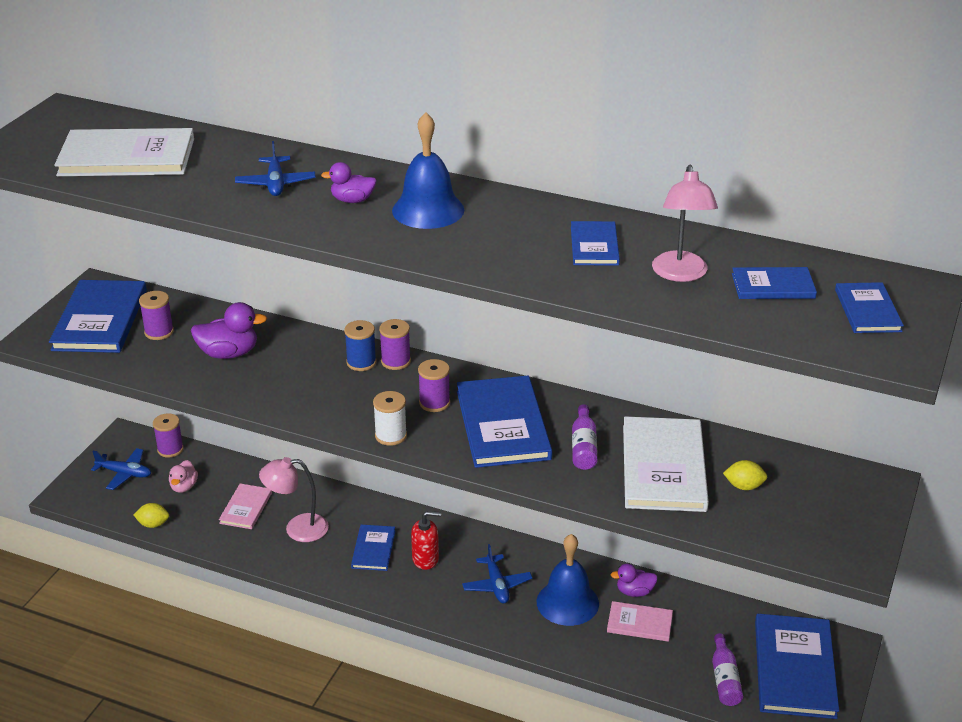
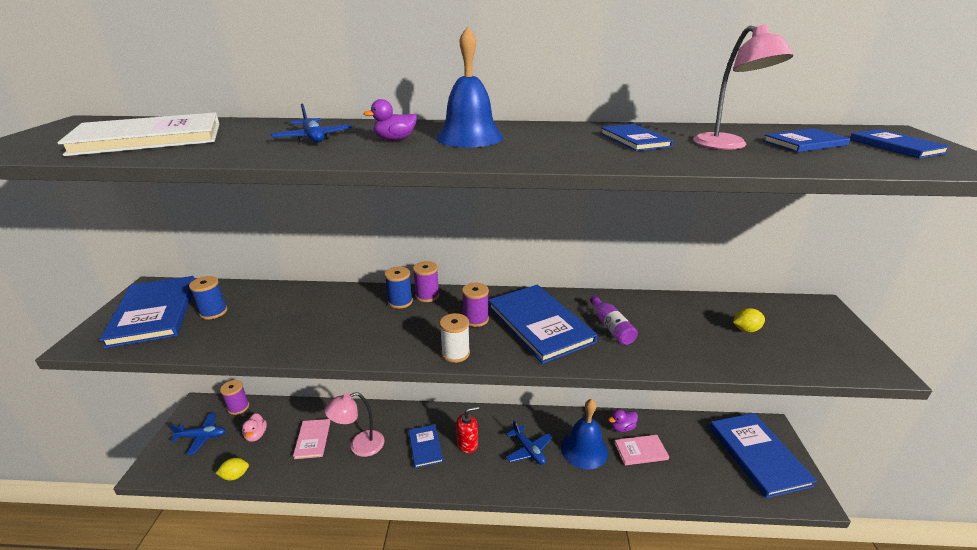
camera: 20 degrees left, 5 degrees down
(159, 332) = (213, 312): purple spool -> blue spool
(229, 353) = (283, 317): purple duck -> none
(663, 467) = (679, 329): white book -> none
(724, 679) = (724, 478): purple bottle -> none

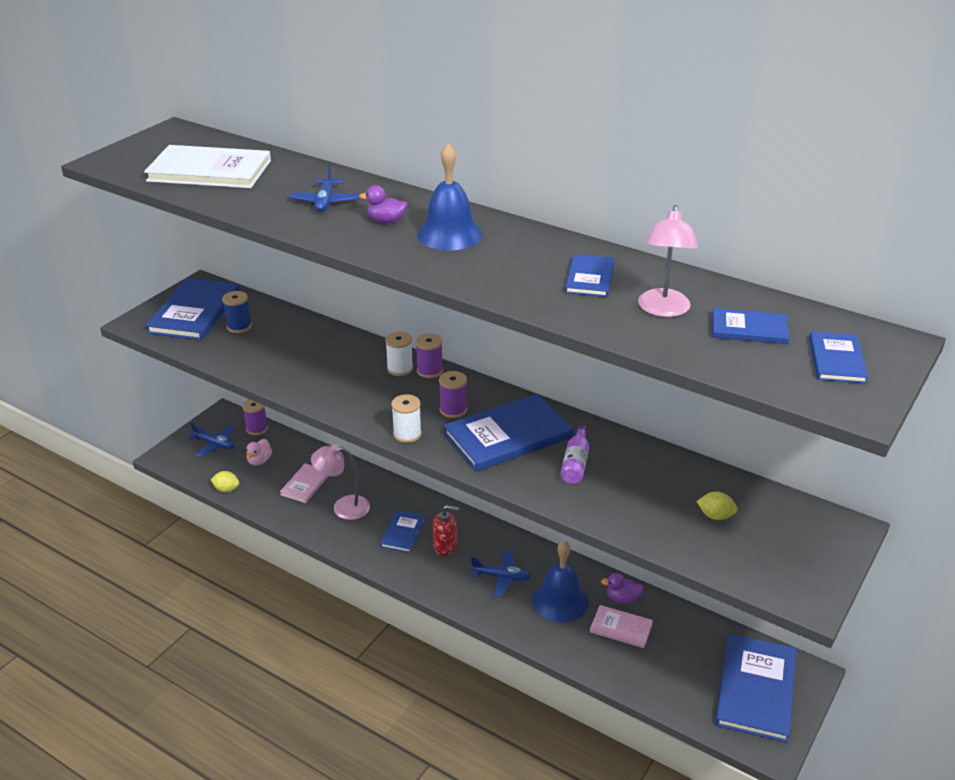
camera: 30 degrees right, 5 degrees up
(400, 302) = (400, 369): blue spool -> white spool
(528, 450) = (501, 577): blue plane -> blue plane turned 75 degrees counterclockwise
(539, 324) = (508, 435): blue book -> blue book turned 60 degrees clockwise

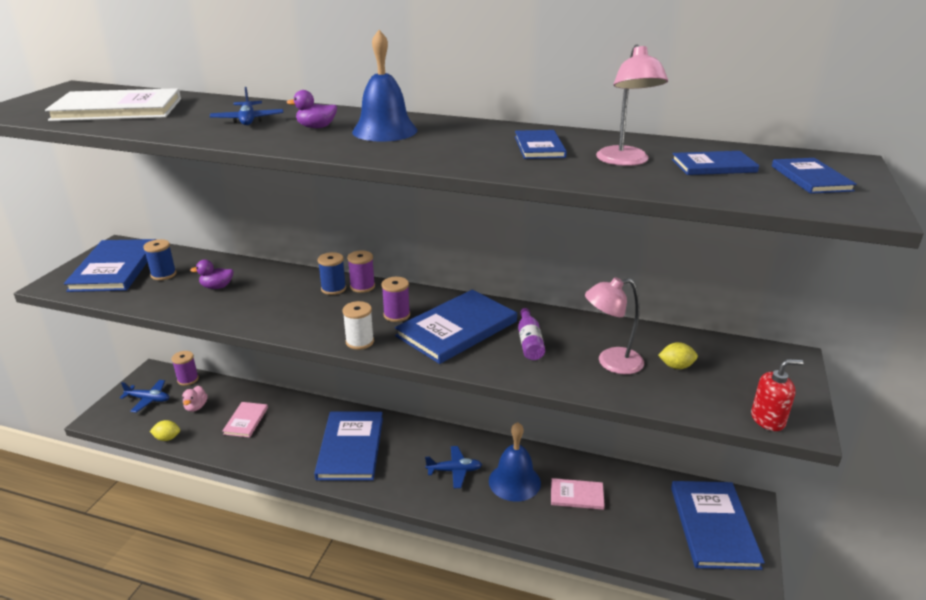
camera: 15 degrees left, 5 degrees down
(343, 507) = (288, 435): pink lamp -> pink lamp (611, 362)
(400, 369) = (333, 288): white spool -> blue spool
(403, 532) = (351, 447): blue book -> blue book, size x1.89
(445, 546) = (394, 453): red soap dispenser -> red soap dispenser (768, 419)
(622, 599) = (568, 469): purple duck -> purple duck (217, 287)

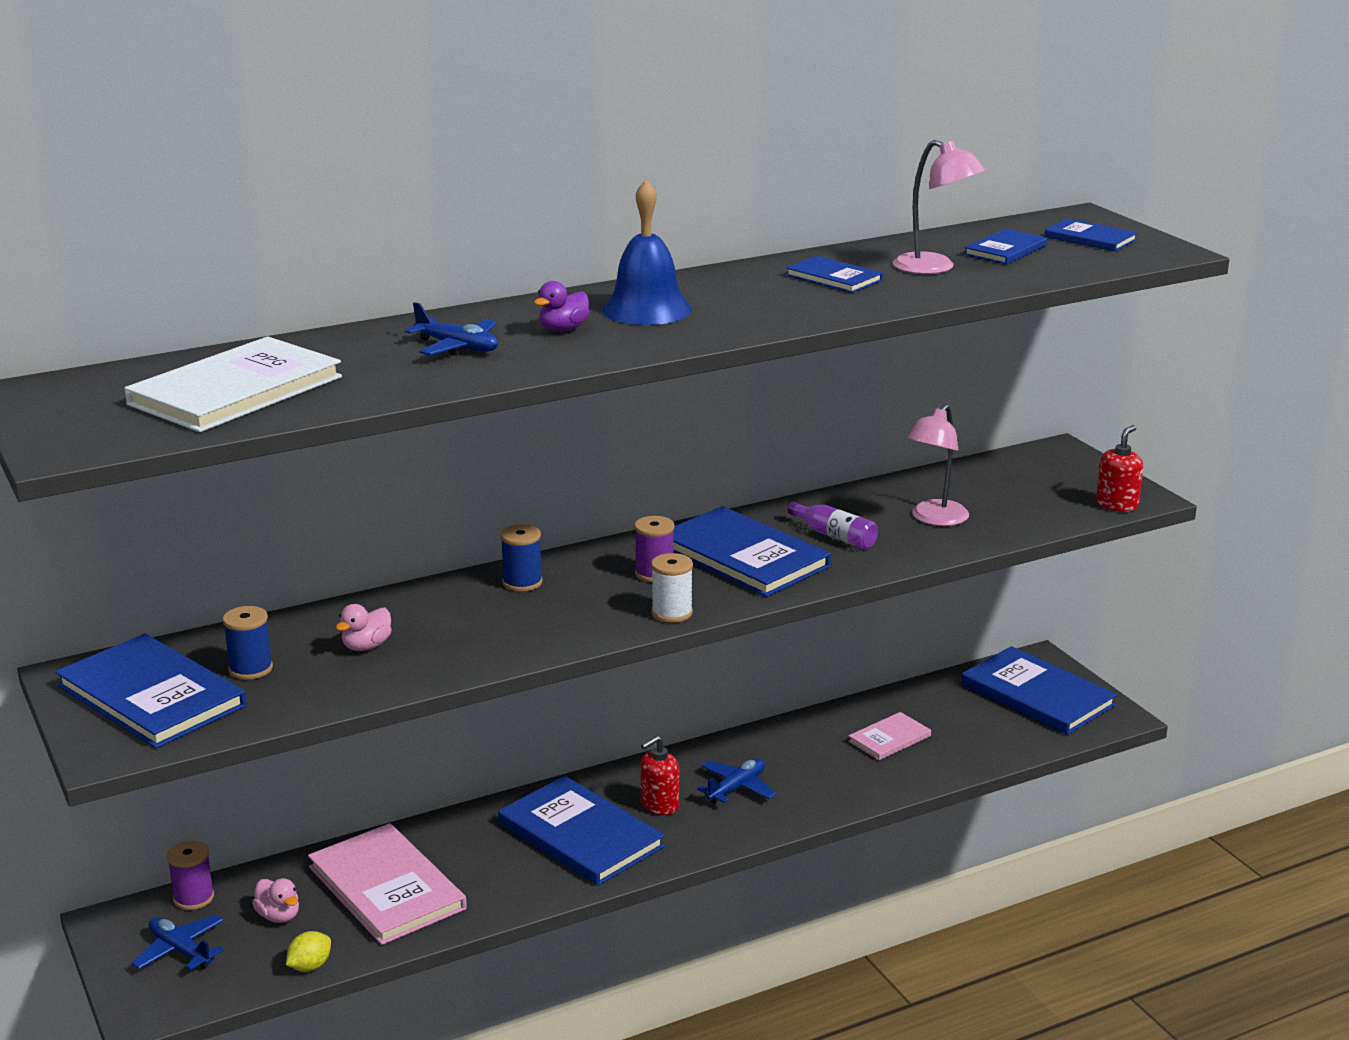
camera: 45 degrees left, 5 degrees down
(148, 399) = (180, 950): blue plane -> blue plane turned 105 degrees counterclockwise
(217, 287) = (366, 646): purple duck -> pink duck
(246, 421) = (386, 888): pink book -> pink book, size x1.89
(362, 286) = (552, 566): purple spool -> none
(406, 455) = (659, 805): none -> red soap dispenser
(457, 329) = (743, 556): blue book -> blue book turned 45 degrees counterclockwise
(514, 481) = (813, 762): blue bell -> none
(676, 366) = (989, 497): yellow lemon -> none

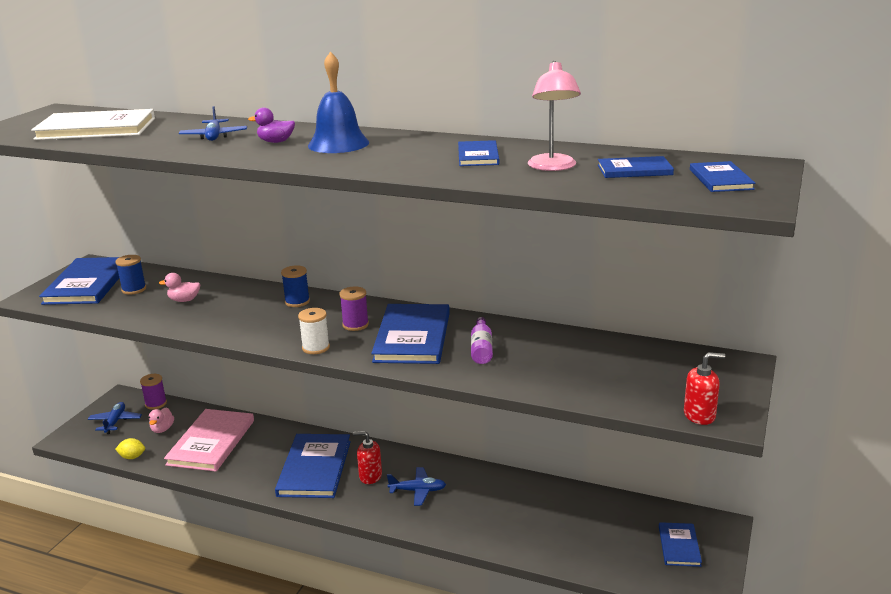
camera: 50 degrees right, 0 degrees up
(889, 739) = (541, 515): pink book -> none
(934, 519) = (558, 366): pink lamp -> none
(1037, 695) = (679, 546): blue book -> blue book, size x0.53

